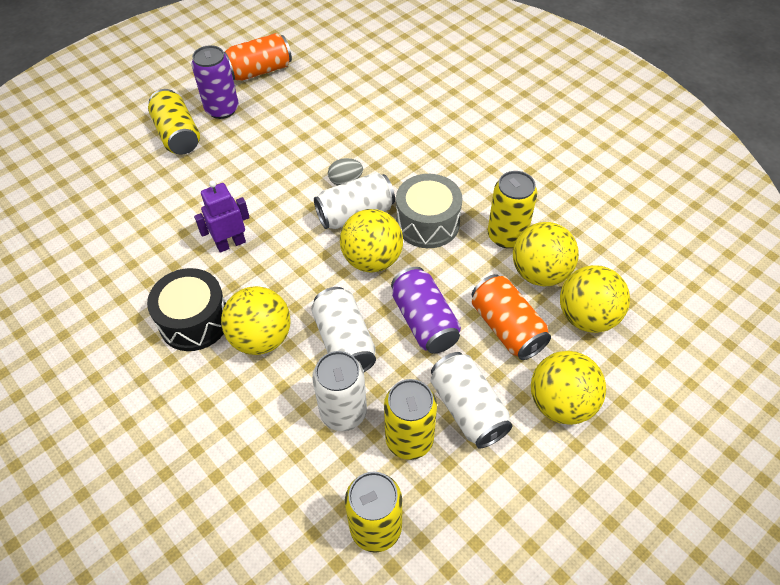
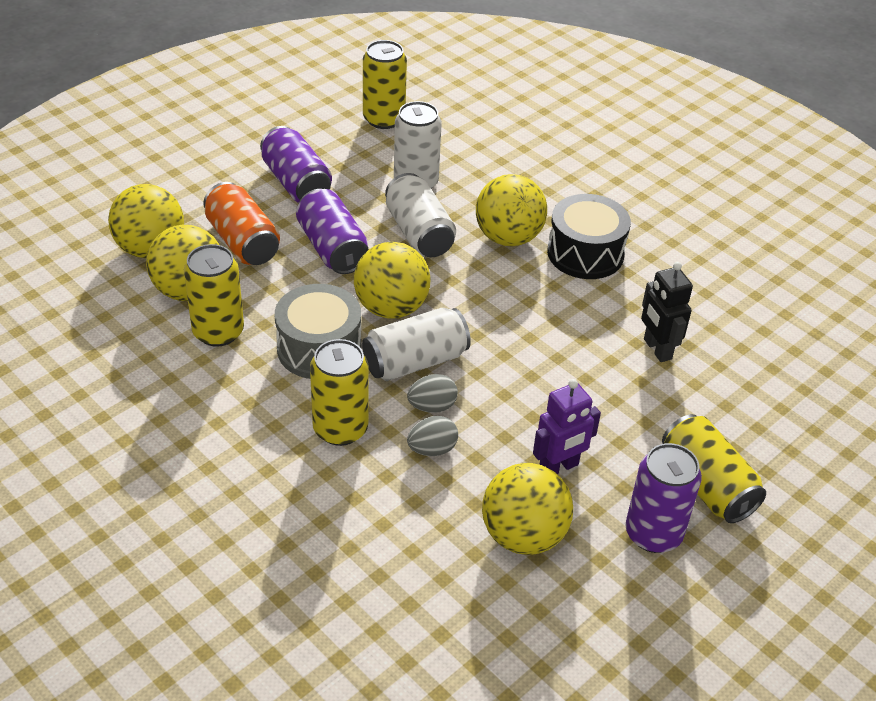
camera: 175 degrees right, 10 degrees down
(169, 227) = (657, 349): none -> black robot
(231, 243) = (570, 328): purple robot -> purple robot (559, 467)
(260, 71) = (612, 621): orange can -> none
(348, 153) = (432, 449): none -> grey egg
(409, 439) = (354, 165): yellow can -> yellow can (340, 429)
(468, 409) = (296, 183): white can -> purple can
(561, 403) = (205, 185): yellow ball -> yellow ball (523, 535)

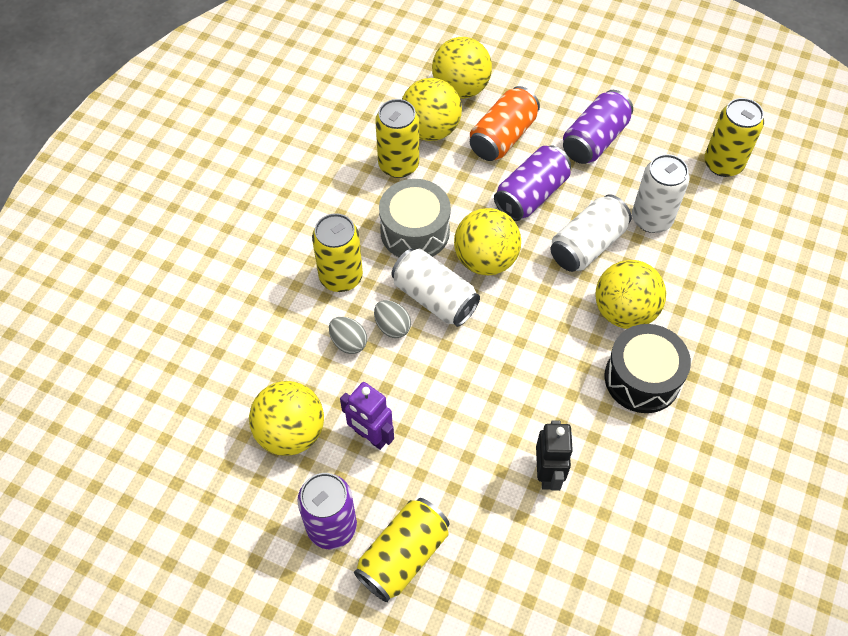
camera: 70 degrees right, 15 degrees up
(657, 349) = (548, 473): black robot -> black robot turned 135 degrees clockwise

